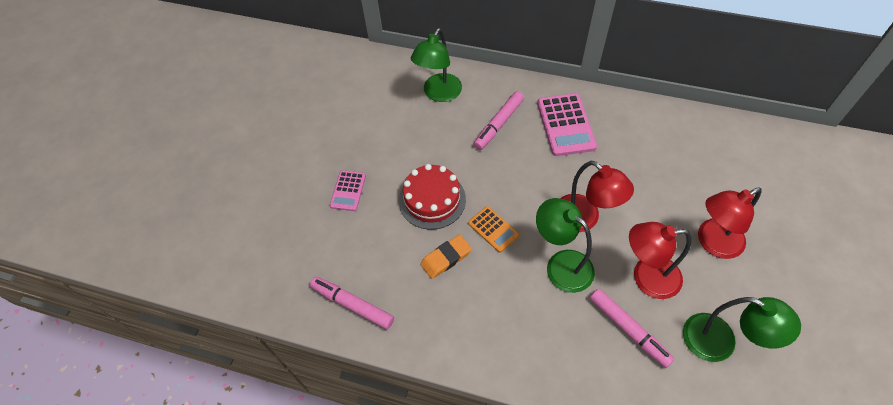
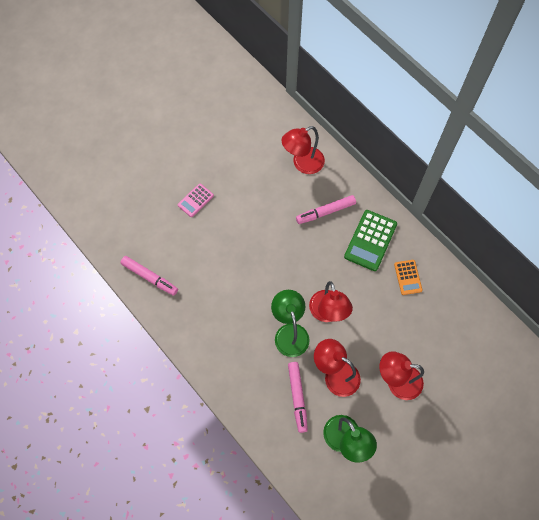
camera: 30 degrees right, 10 degrees up
(352, 305) = (150, 277): pink marker -> pink marker turned 150 degrees clockwise
(432, 200) = (242, 239): red cake -> none
(439, 94) = (302, 164): green lamp -> red lamp
(446, 258) = (223, 283): orange eraser -> none
(493, 229) = (266, 283): orange calculator -> orange calculator (408, 277)
(566, 125) = (370, 240): pink calculator -> green calculator

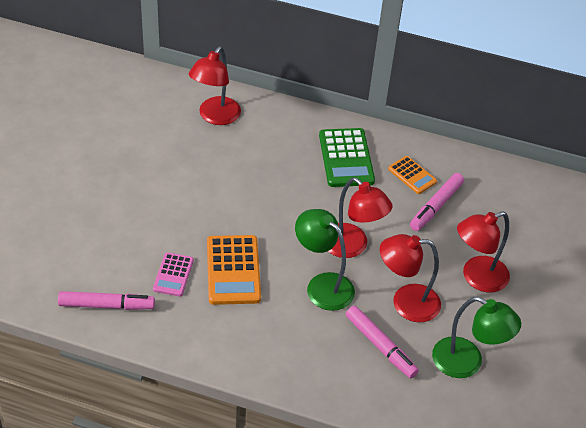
camera: 35 degrees left, 20 degrees down
(195, 200) = (110, 202): pink calculator -> pink calculator (173, 275)
(240, 291) = (233, 270): none -> orange calculator
(325, 212) = (276, 151): pink marker -> pink marker (436, 206)

